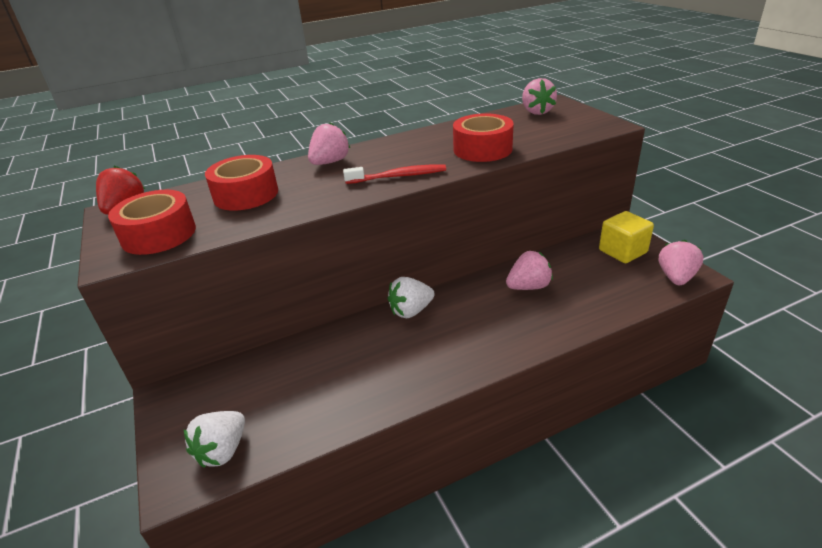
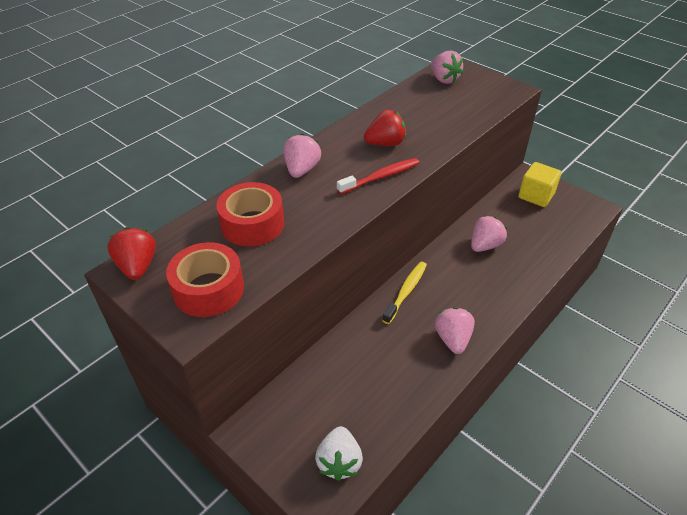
camera: 25 degrees left, 10 degrees up
(411, 311) = (406, 291): white strawberry -> yellow toothbrush
(428, 152) = (385, 143): none -> red strawberry
(482, 149) = (430, 133): red tape -> none
(676, 277) = (585, 212): pink strawberry -> pink strawberry (452, 339)

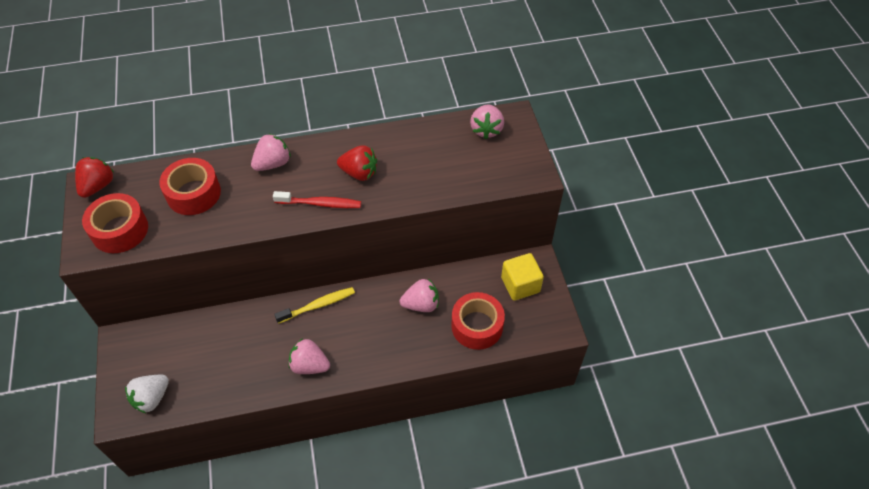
camera: 35 degrees right, 10 degrees up
(452, 339) = (309, 365): pink strawberry -> pink strawberry turned 105 degrees counterclockwise
(541, 237) = (477, 326): none -> red tape

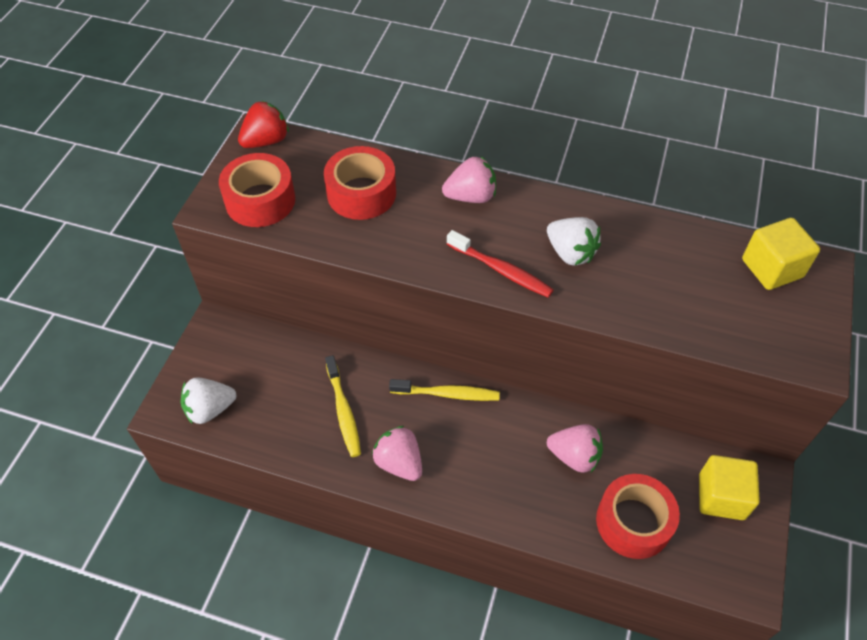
camera: 30 degrees right, 0 degrees up
(252, 351) = (343, 411): none -> yellow toothbrush
(359, 173) = (570, 253): red strawberry -> white strawberry
(486, 130) = (772, 268): pink strawberry -> yellow cube

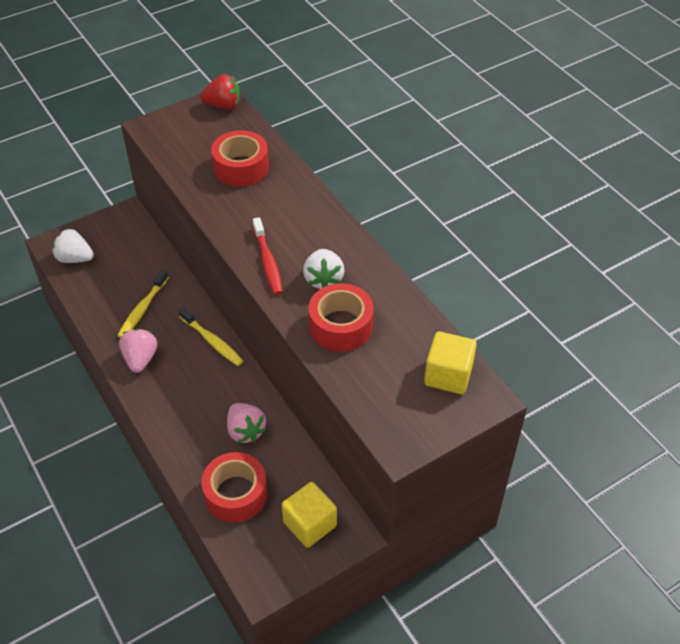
camera: 40 degrees right, 5 degrees down
(260, 200) = (180, 138): red tape -> red tape (341, 326)
(471, 196) = (304, 208): pink strawberry -> none

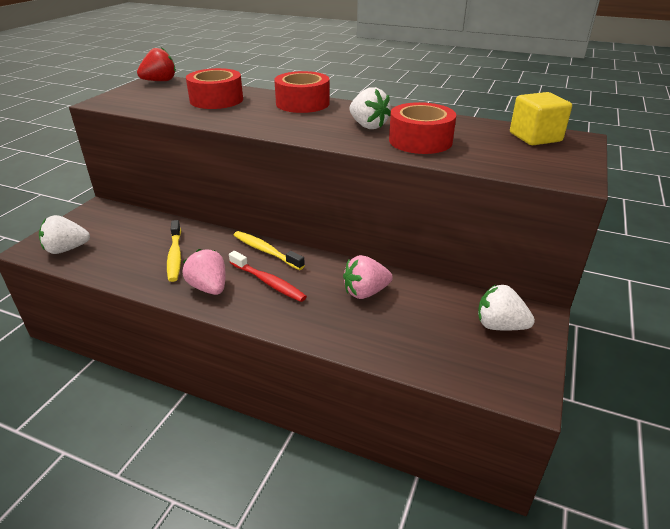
camera: 35 degrees left, 15 degrees down
(212, 341) = (266, 251): yellow toothbrush -> yellow toothbrush turned 150 degrees counterclockwise
(236, 494) = (413, 338): red tape -> red tape (302, 103)
(245, 431) = (365, 292): pink strawberry -> pink strawberry turned 135 degrees clockwise
(268, 262) = (309, 131): red toothbrush -> red toothbrush (268, 282)
(310, 524) = (499, 326): yellow cube -> white strawberry

